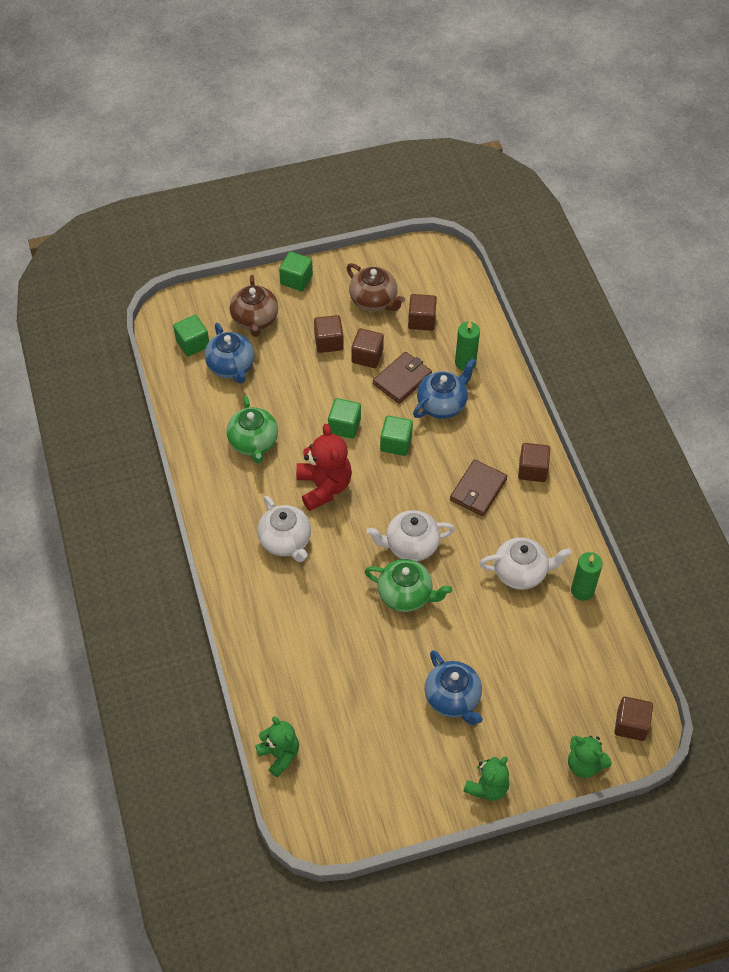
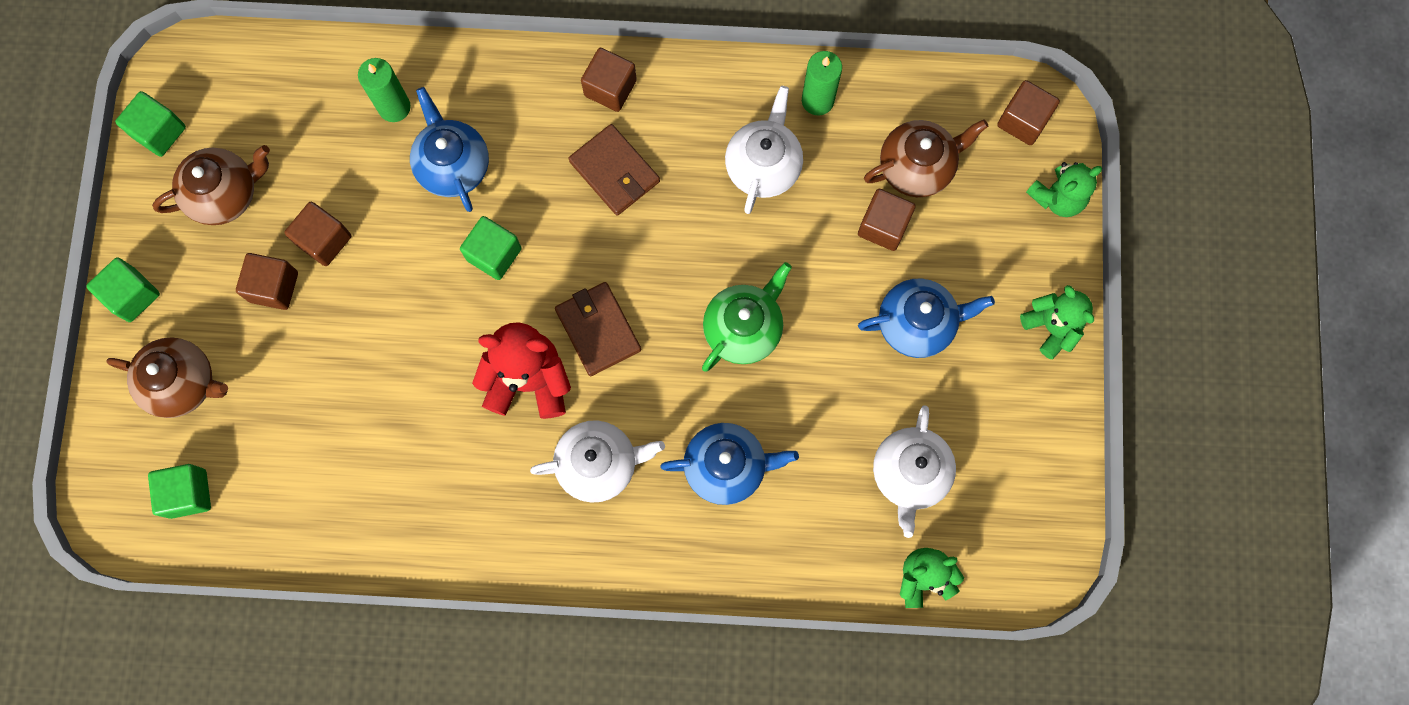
camera: 70 degrees left, 20 degrees up
(231, 367) = (258, 447): blue teapot -> blue teapot (726, 467)
(253, 443) = (412, 457): green teapot -> none
(344, 426) = (435, 316): green cube -> green cube (159, 132)
(402, 379) = (387, 205): brown wallet -> brown wallet (598, 330)
(410, 545) = (669, 294): white teapot -> white teapot (909, 474)
(421, 320) = (292, 139): brown cube -> brown cube (883, 226)
(564, 666) = (917, 167): none -> brown teapot

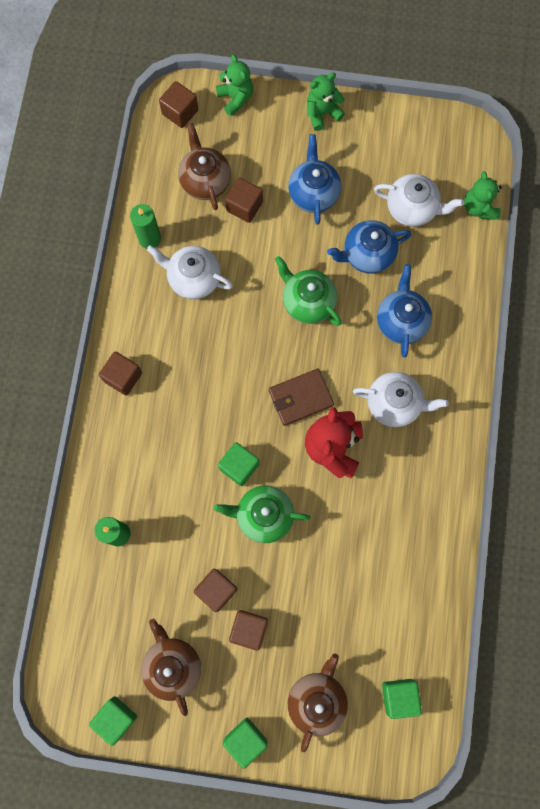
camera: 85 degrees left, 0 degrees up
(427, 293) = (263, 515): none -> green teapot
(453, 166) = (169, 492): blue teapot -> blue teapot (367, 254)
(599, 464) = (394, 403): white teapot -> white teapot turned 105 degrees clockwise
(614, 172) = (186, 378): brown wallet -> none

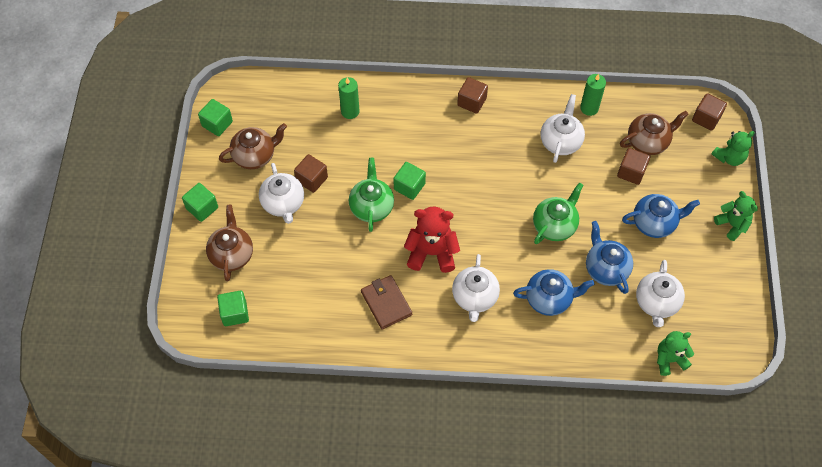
camera: 85 degrees right, 15 degrees down
(249, 629) = (283, 203): brown cube -> white teapot
(300, 398) = (471, 226): brown wallet -> brown wallet (386, 303)
(317, 699) = (232, 254): brown teapot -> brown teapot turned 105 degrees counterclockwise

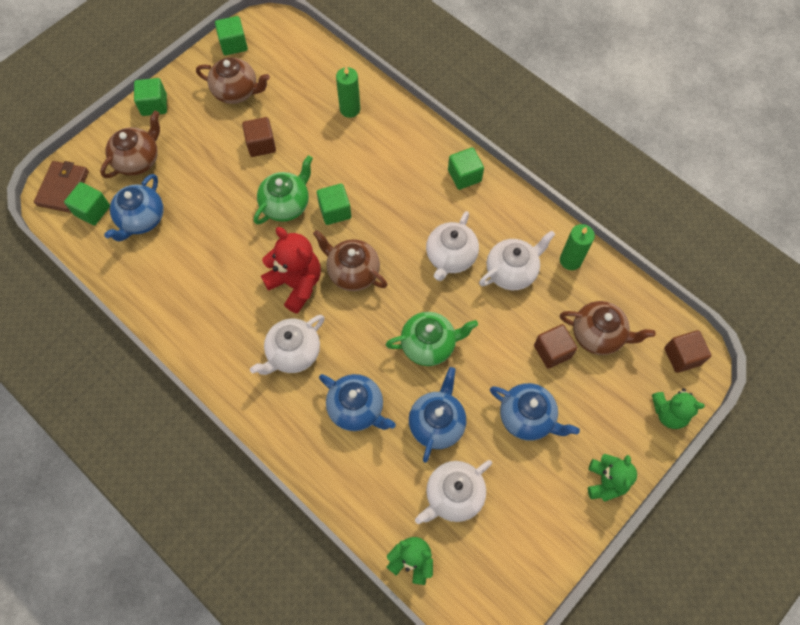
camera: 40 degrees right, 5 degrees up
(278, 292) = (141, 219): none -> blue teapot
(283, 203) = (219, 148): white teapot -> white teapot (450, 257)
(386, 303) = (215, 298): brown wallet -> brown wallet (63, 188)
(461, 217) = (352, 272): none -> brown teapot
(472, 102) = (464, 176): brown cube -> green cube

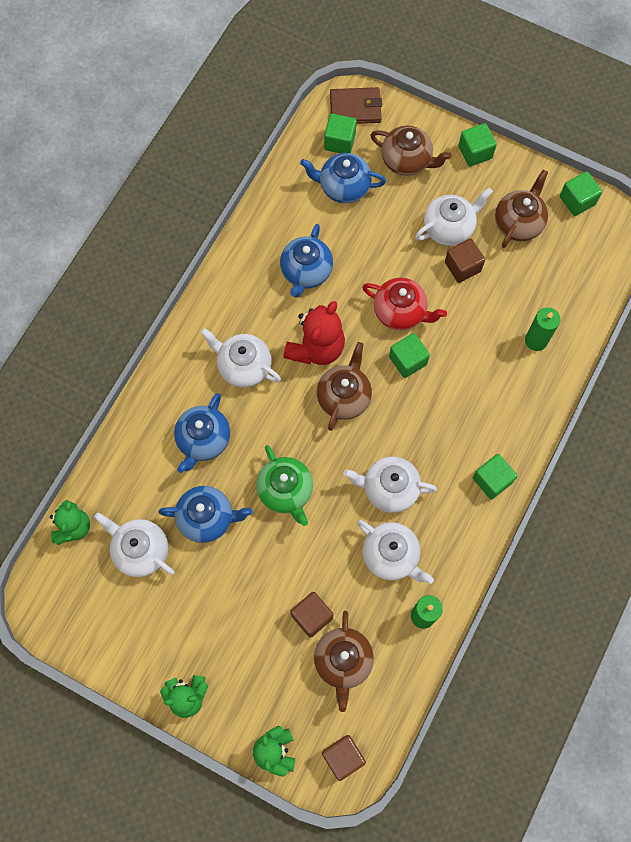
camera: 75 degrees right, 5 degrees up
(219, 145) = (449, 228): none -> white teapot
(236, 92) = (518, 223): brown teapot -> brown teapot turned 150 degrees counterclockwise
(286, 204) = (400, 312): green teapot -> red teapot
(527, 417) = (234, 605): blue teapot -> blue teapot (306, 272)

